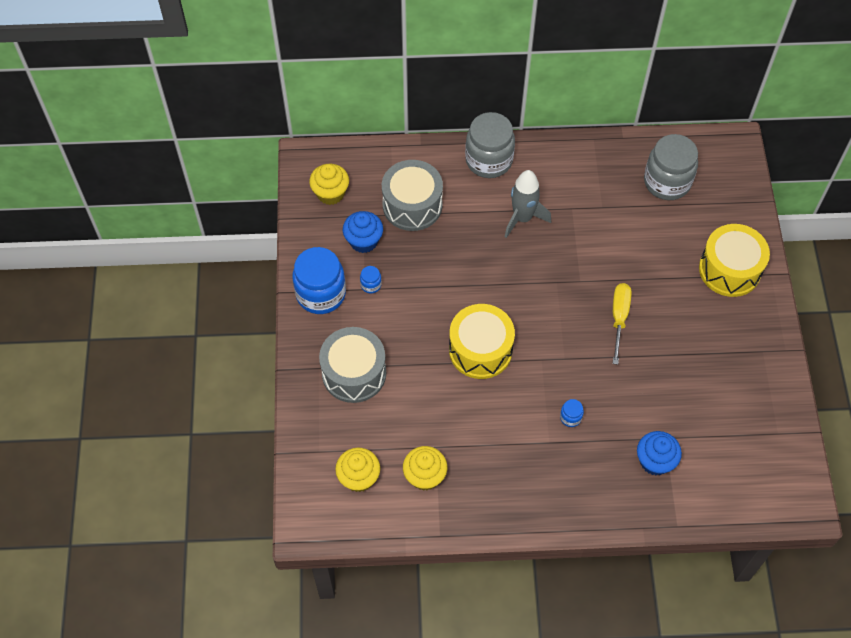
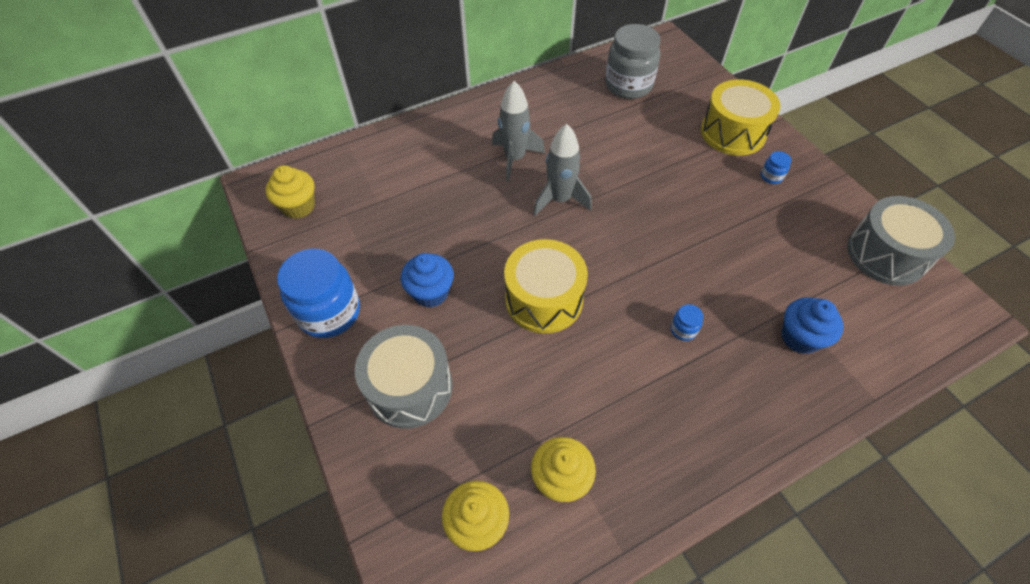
camera: 25 degrees left, 5 degrees down
(363, 241) = (357, 239): blue cupcake -> blue cupcake (431, 292)
(371, 285) = (385, 280): blue jar -> blue jar (771, 176)
(412, 205) = (394, 186): grey drum -> grey drum (886, 254)
(489, 160) = (453, 122): grey jar -> none
(539, 272) = (560, 200): none -> grey rocket
(619, 318) = (664, 211): yellow screwdriver -> none

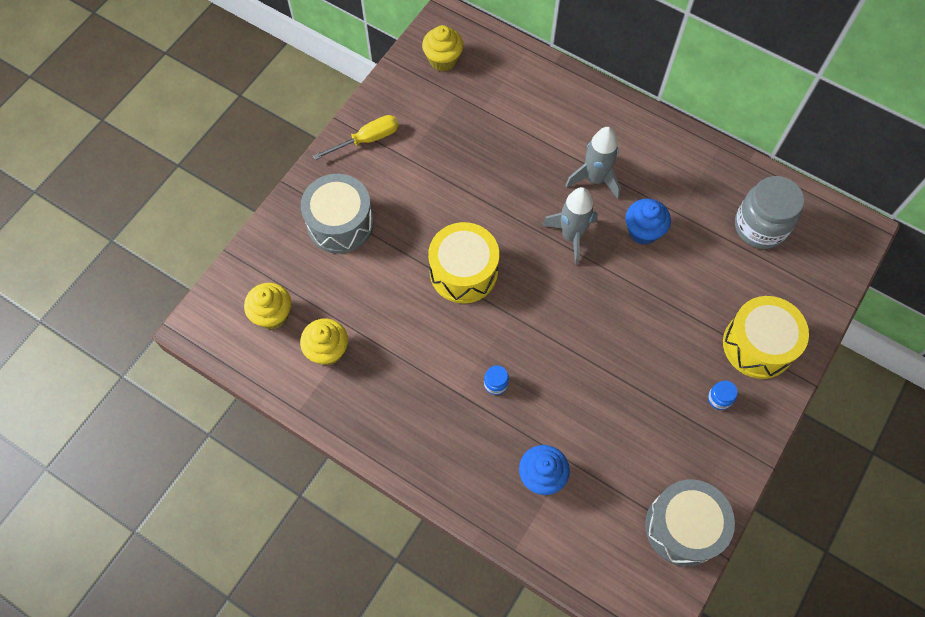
camera: 60 degrees right, 10 degrees up
(329, 312) = (367, 139): blue jar -> yellow screwdriver
(431, 292) = (422, 193): blue cupcake -> blue cupcake (643, 231)

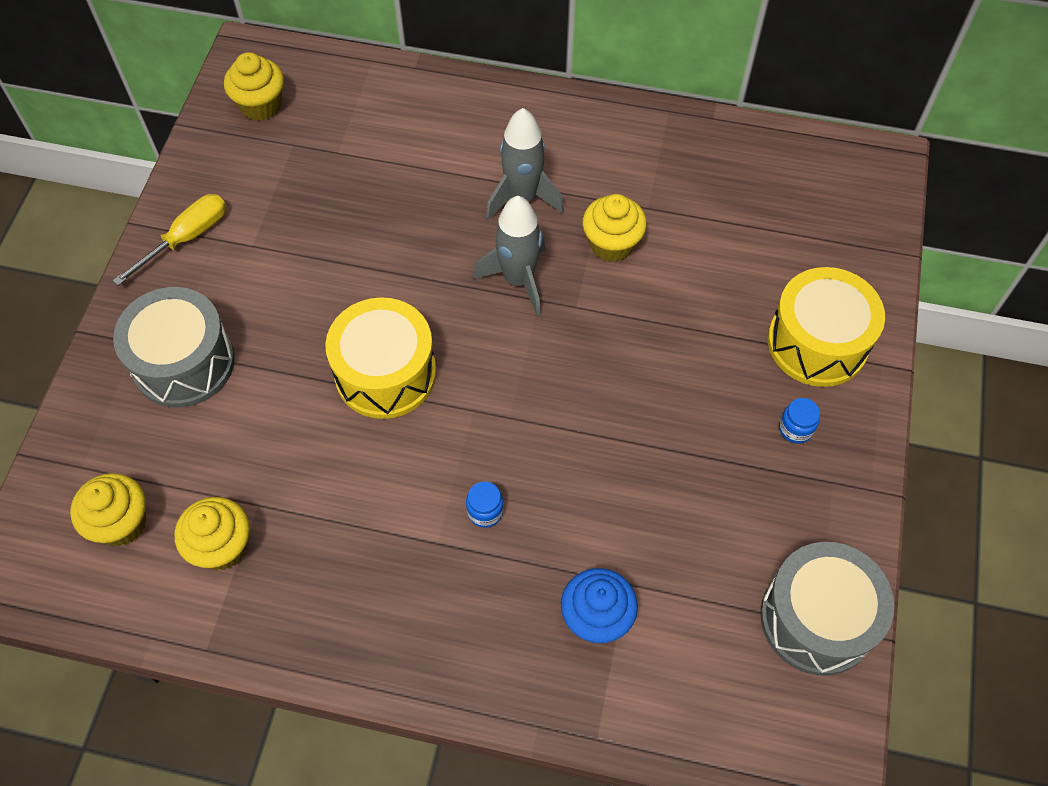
camera: 20 degrees left, 5 degrees down
(643, 231) = (611, 244): blue cupcake -> yellow cupcake
(760, 227) = (759, 193): grey jar -> none

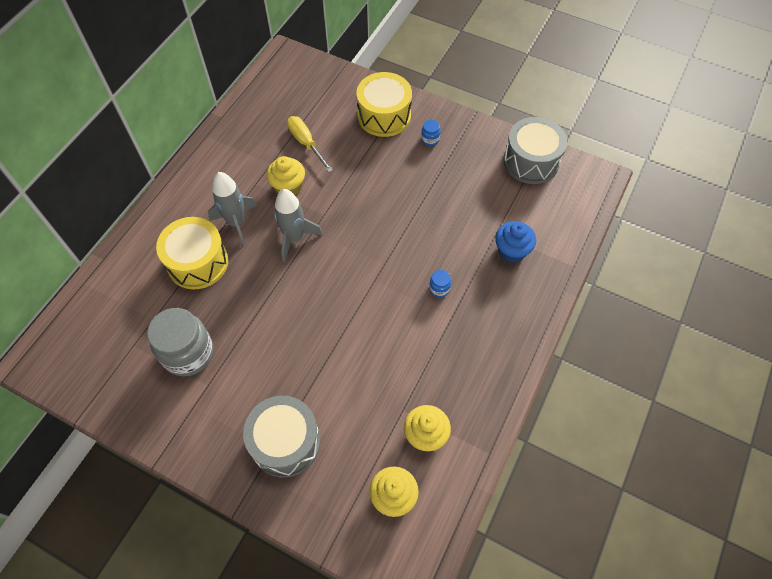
camera: 75 degrees left, 0 degrees up
(186, 238) = (183, 428): yellow screwdriver -> yellow screwdriver (306, 143)
(261, 105) = (87, 361): yellow cupcake -> none
(295, 208) = (188, 353): none -> grey jar
(385, 373) = (334, 322): yellow drum -> yellow drum (197, 262)

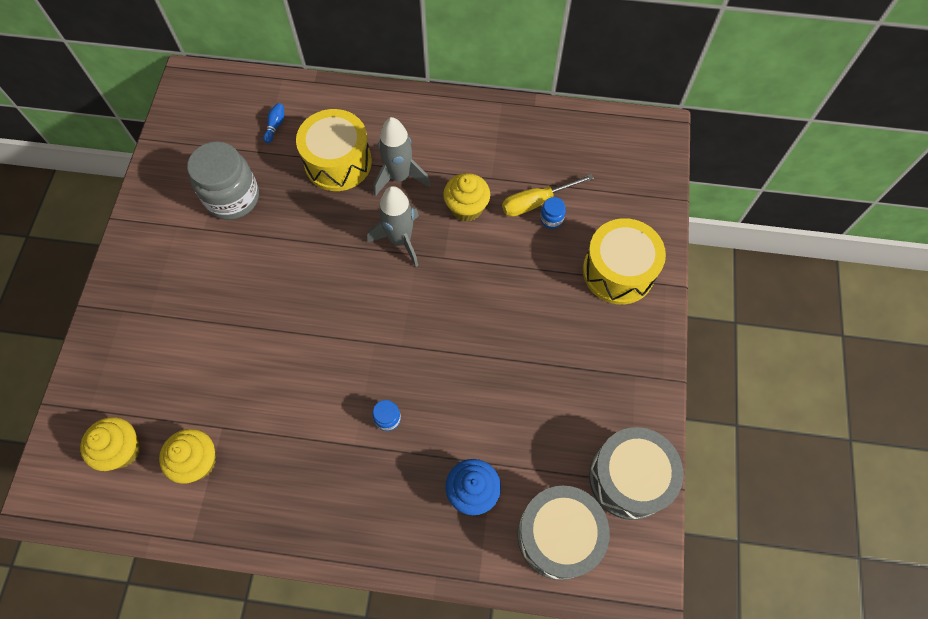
camera: 70 degrees right, 5 degrees up
(132, 301) = (275, 126): none -> blue bowling pin
(285, 442) = (159, 323): grey drum -> grey drum (558, 535)
(306, 143) = (536, 202): yellow screwdriver -> yellow screwdriver turned 150 degrees counterclockwise
(430, 139) = (606, 337): blue jar -> blue jar (551, 219)

